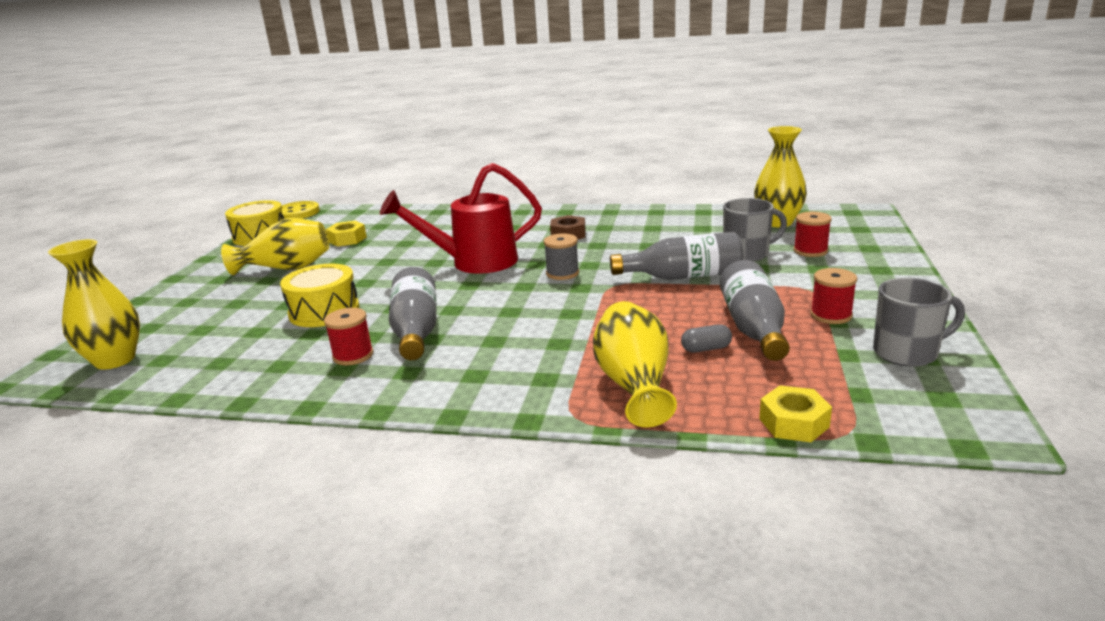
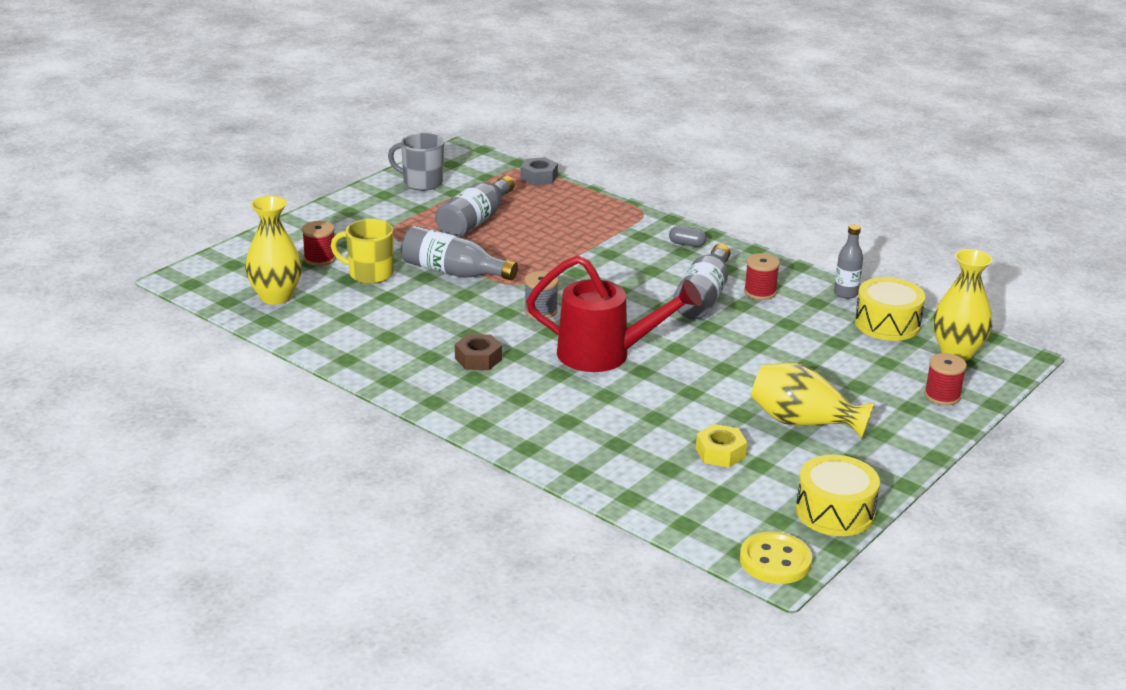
camera: 155 degrees left, 5 degrees up
(242, 387) = (846, 293): none -> grey bottle
(324, 311) = (773, 344): yellow drum -> yellow drum (887, 324)
(634, 385) = (593, 216): yellow vase -> none
(706, 349) = (524, 220): grey capsule -> grey capsule (687, 244)
(747, 254) = (369, 274): grey mug -> yellow mug
(793, 423) = (539, 177): yellow nut -> grey nut
(831, 315) = (415, 212): red spool -> red spool (942, 396)

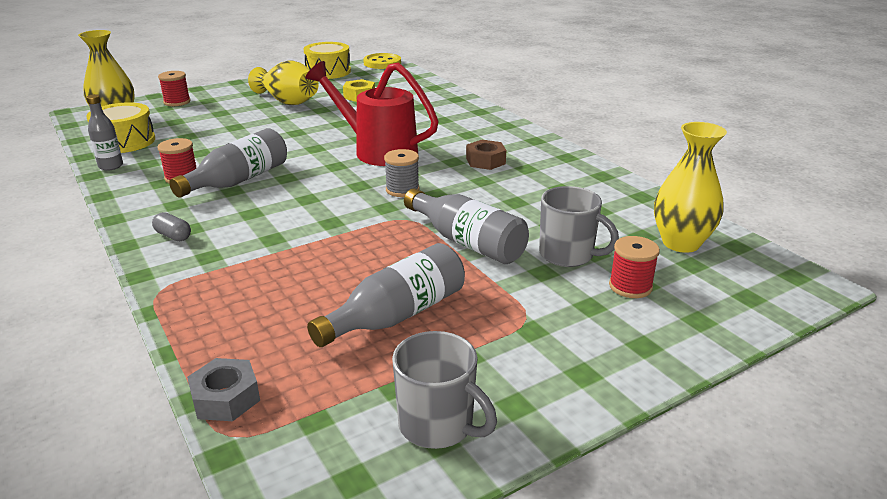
camera: 160 degrees left, 0 degrees up
(369, 274) = (567, 255): yellow mug -> grey mug

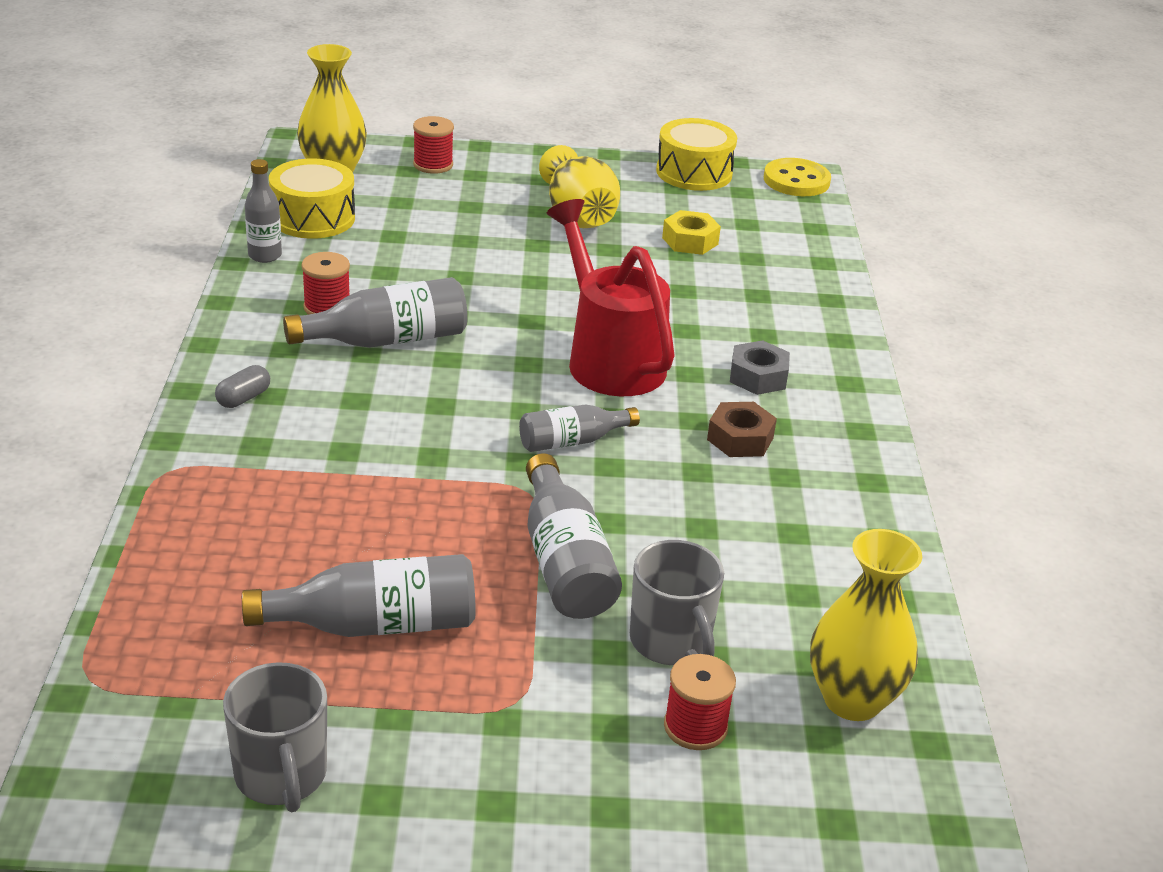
camera: 30 degrees right, 5 degrees up
(173, 236) = (243, 398): grey capsule -> grey capsule turned 60 degrees clockwise
(225, 398) = (120, 636): grey nut -> grey nut (758, 376)
(402, 190) = (572, 441): grey spool -> grey bottle

